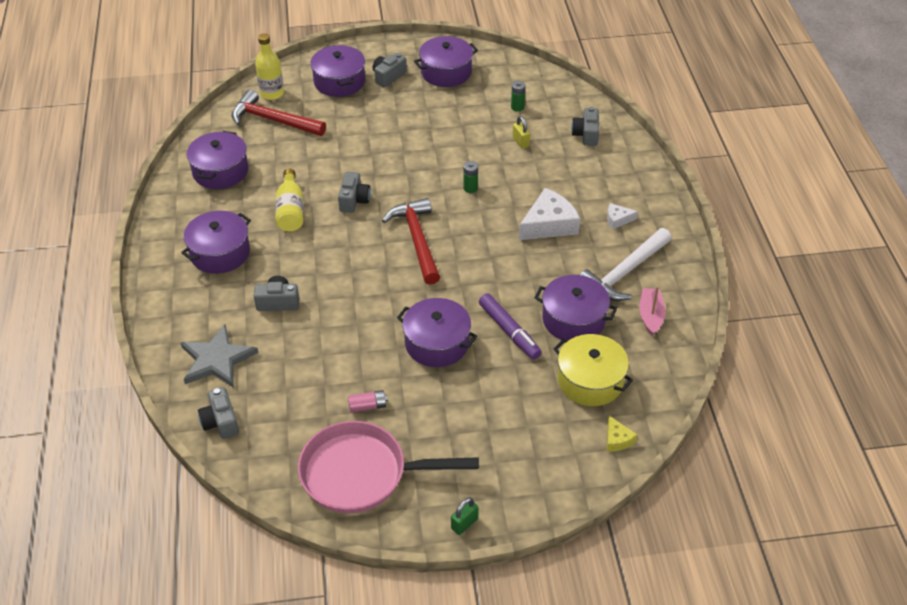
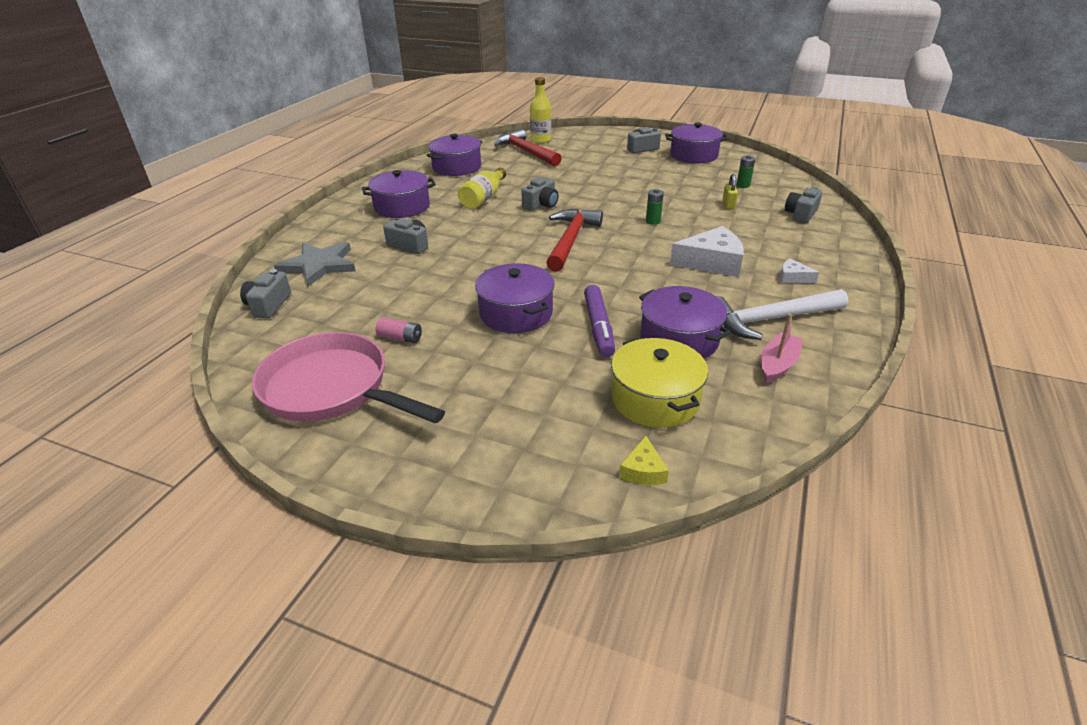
camera: 30 degrees right, 10 degrees down
(339, 82) = (598, 144): purple pot -> none
(464, 523) = (380, 481): green padlock -> none

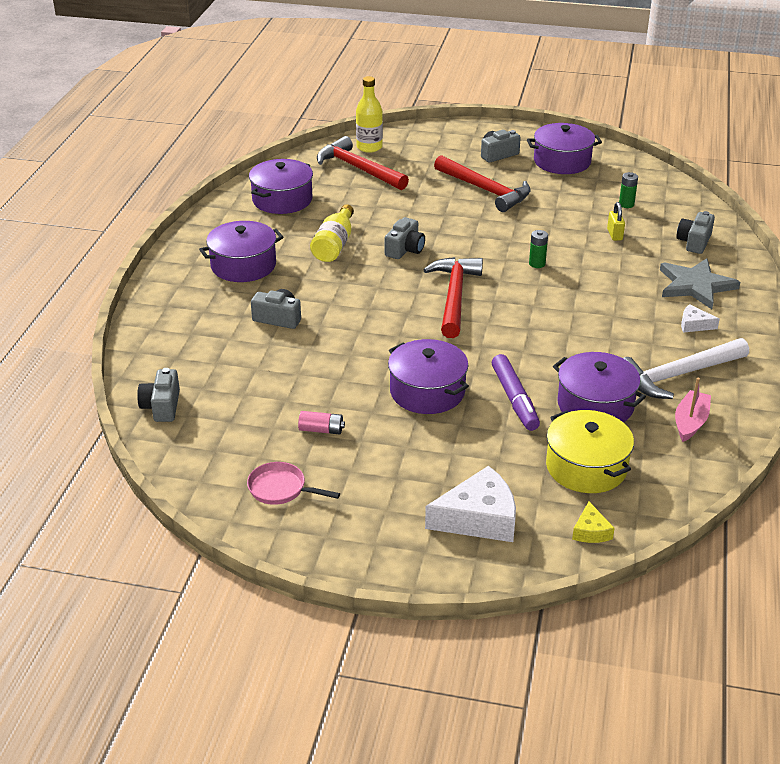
camera: 10 degrees left, 0 degrees up
(319, 265) = (189, 353): grey star -> grey star (695, 286)
(332, 389) = (280, 489): pink pan -> pink pan, size x0.47
(624, 170) = (485, 190): none -> red hammer
(712, 262) = (610, 313): white cheese -> white cheese (479, 518)

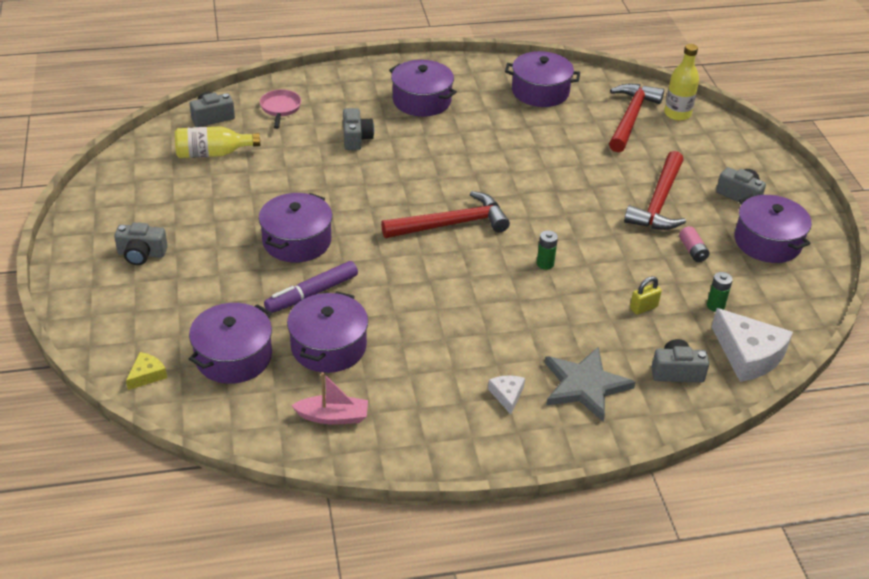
camera: 65 degrees right, 5 degrees up
(280, 489) = (139, 197): pink pan -> pink pan (280, 108)
(321, 430) = (218, 198): pink battery -> pink battery (692, 250)
(334, 245) = (487, 138): yellow bottle -> yellow bottle (213, 153)
(405, 249) = (510, 178): grey camera -> grey camera (141, 254)
(479, 518) = (141, 306): white cheese -> white cheese (748, 355)
(586, 467) = (233, 357): yellow pot -> purple pot
(591, 531) = (147, 375): yellow cheese -> yellow cheese turned 150 degrees clockwise
(678, 375) = (408, 396): white hammer -> none

